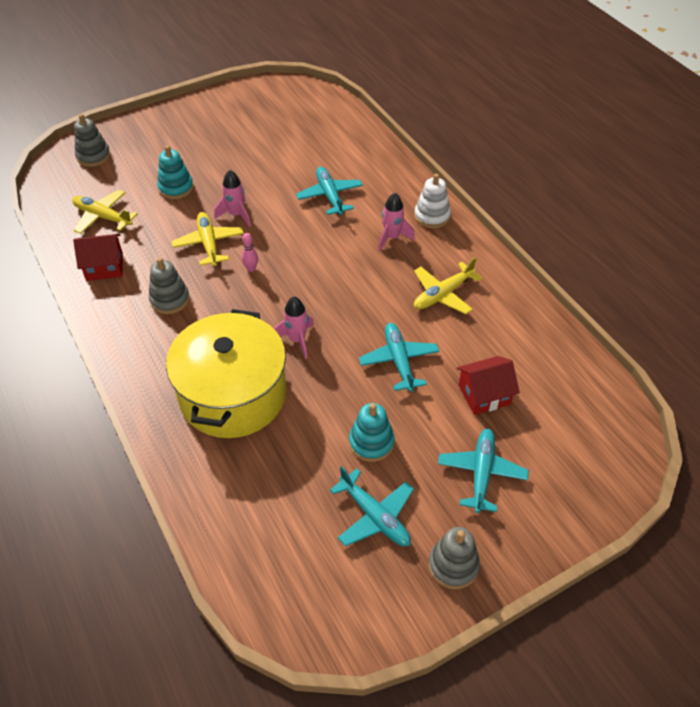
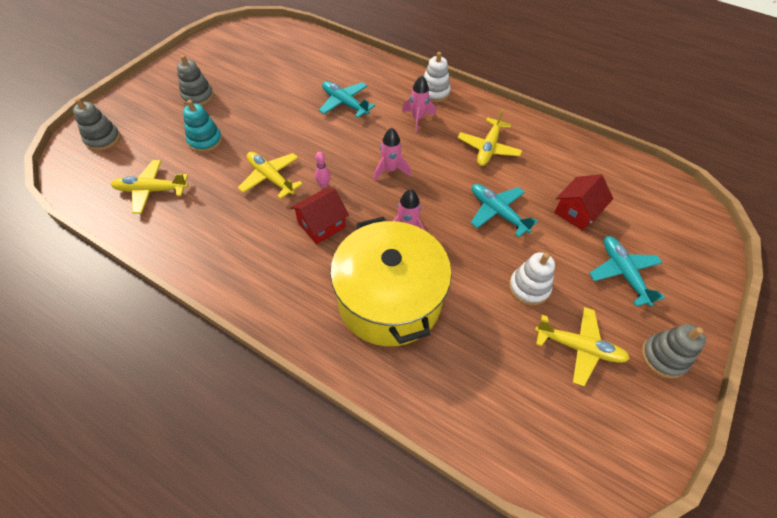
camera: 30 degrees left, 5 degrees up
(104, 267) = (185, 235): red house -> red house (321, 225)
(170, 299) = (270, 240): grey stacking toy -> grey stacking toy (198, 96)
(236, 215) = (277, 145): pink rocket -> pink rocket (390, 170)
(371, 442) = (529, 287): turquoise stacking toy -> white stacking toy
(374, 516) = (579, 348): turquoise plane -> yellow plane

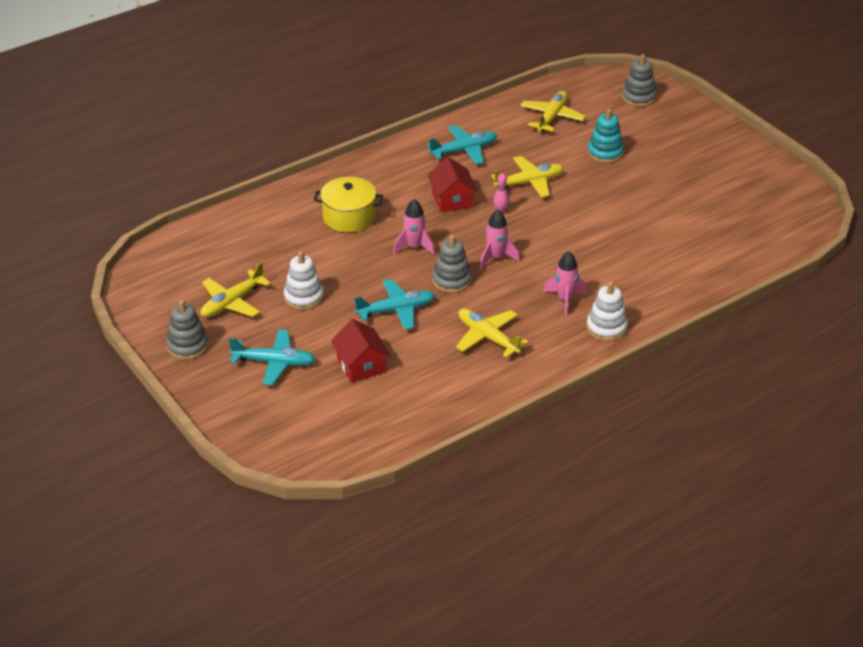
camera: 115 degrees right, 15 degrees down
(198, 96) = (681, 157): grey stacking toy -> grey stacking toy (451, 280)
(344, 103) = (620, 253): turquoise plane -> turquoise plane (464, 150)
(389, 300) = (349, 217): yellow pot -> yellow pot, size x0.57

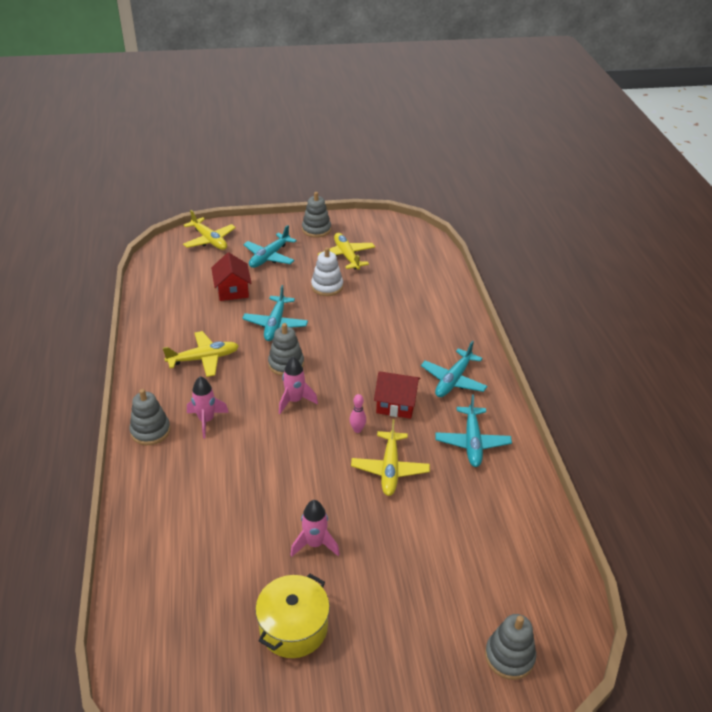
camera: 115 degrees right, 0 degrees up
(349, 217) = (410, 336): yellow pot -> yellow pot (293, 627)
(361, 365) = (232, 290): red house -> red house turned 75 degrees clockwise
(394, 177) = (453, 380): none -> turquoise plane
(414, 247) = (345, 358): pink rocket -> pink rocket (315, 544)
(552, 117) = (502, 541): yellow plane -> yellow plane (209, 240)
(605, 153) = (406, 558): turquoise stacking toy -> none
(606, 328) = (150, 431): white stacking toy -> grey stacking toy

